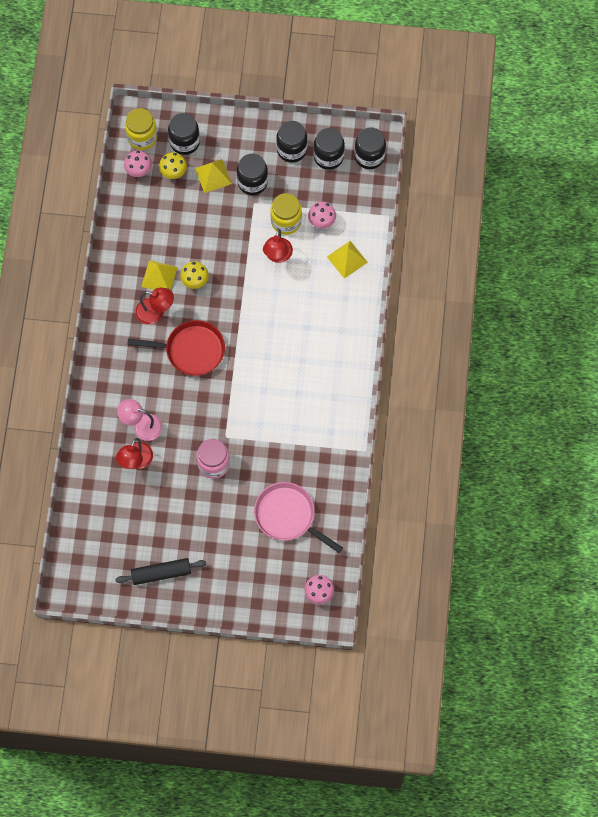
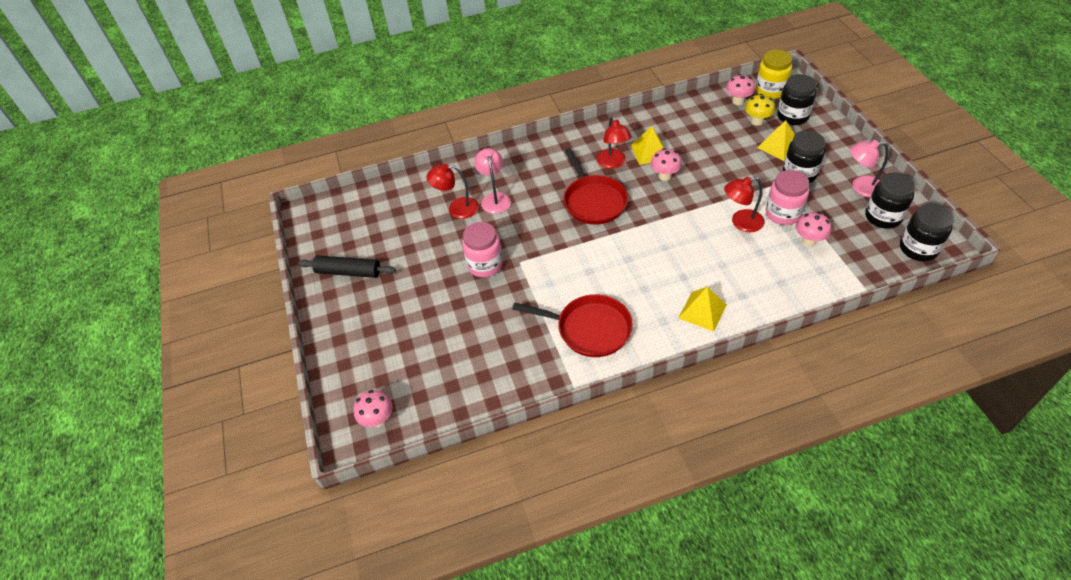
camera: 70 degrees right, 20 degrees down
(161, 573) = (348, 272): black rolling pin -> black rolling pin turned 45 degrees counterclockwise
(195, 281) = (664, 176): yellow mushroom -> pink mushroom
(286, 221) = (783, 214): yellow jar -> pink jar
(288, 516) = (458, 350): pink pan -> none
(291, 150) = (861, 187): black jar -> pink lamp
(318, 416) = (589, 329): none -> red pan
(347, 259) = (787, 278): yellow pyramid -> yellow pyramid (702, 311)

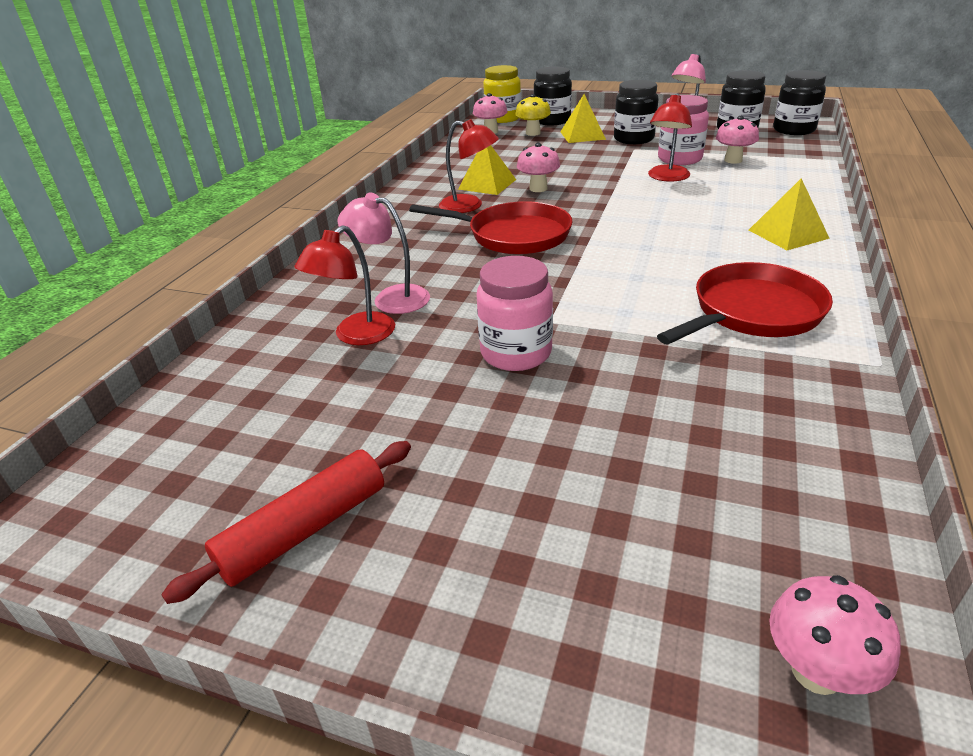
camera: 55 degrees left, 15 degrees down
(348, 272) = (304, 530): black rolling pin -> red rolling pin

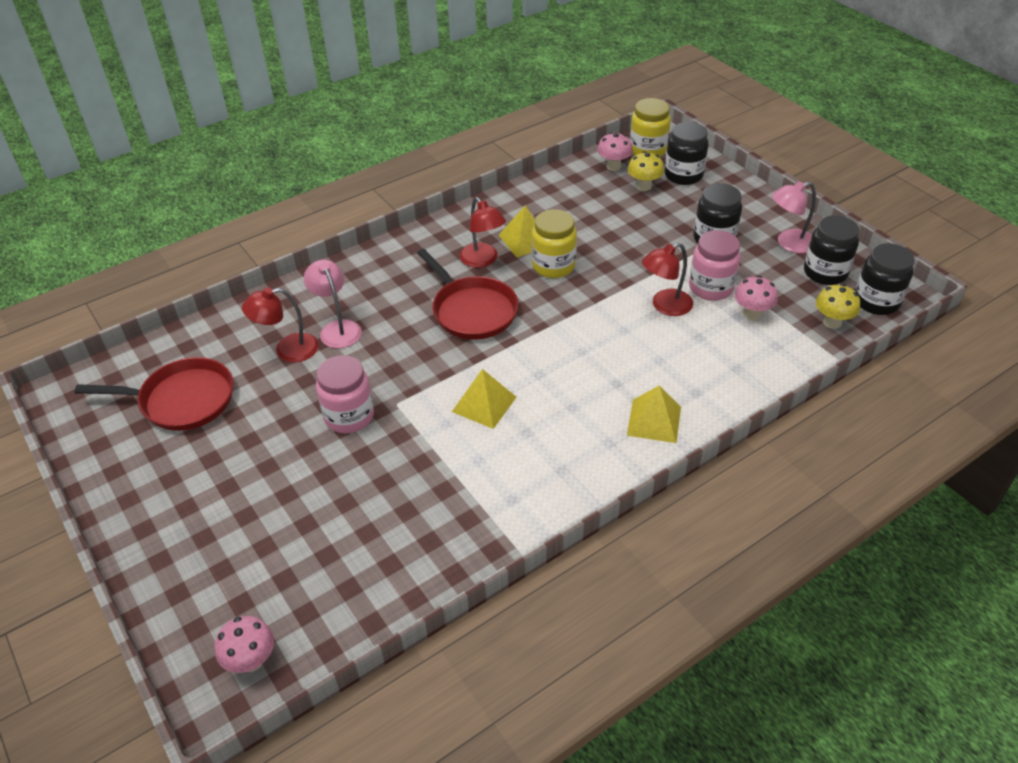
camera: 35 degrees right, 10 degrees up
(304, 530) = (150, 463): red rolling pin -> none
(538, 188) = (553, 266): pink mushroom -> yellow jar
(582, 135) = (679, 211): yellow pyramid -> yellow pyramid (484, 404)
(752, 312) = (517, 472): red pan -> red pan (182, 400)
(789, 146) = (832, 322): none -> yellow mushroom

